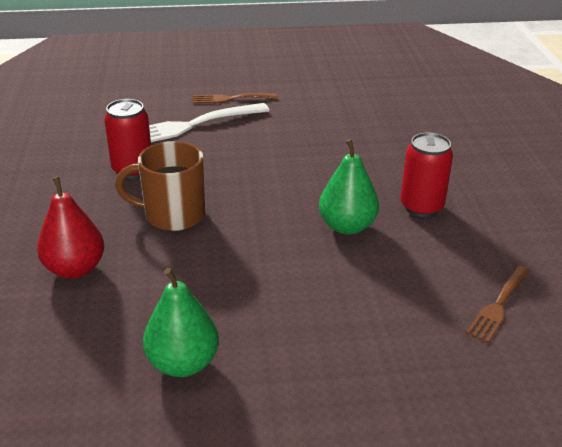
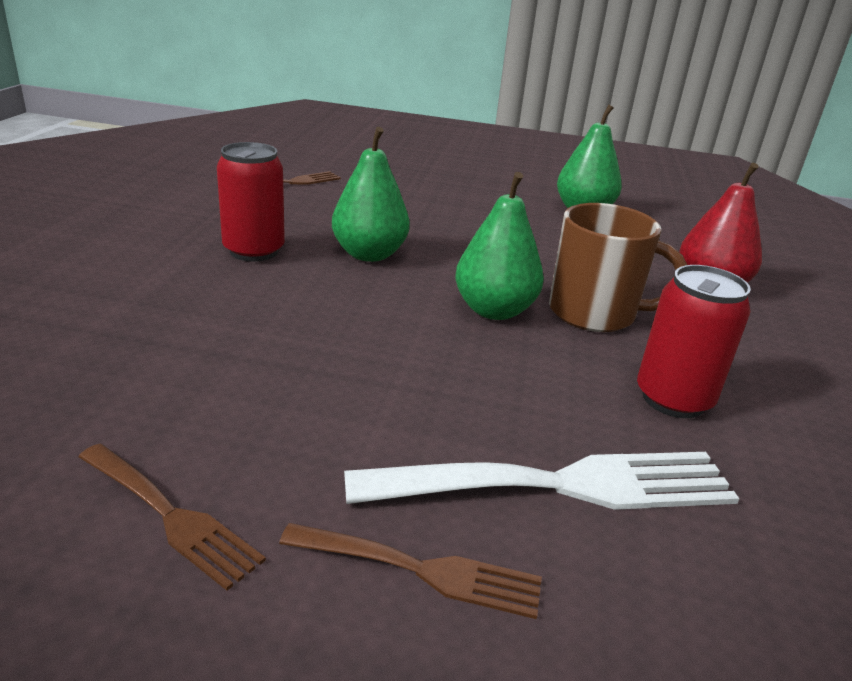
camera: 165 degrees left, 5 degrees down
(239, 200) = (494, 310): none -> green pear
(315, 95) = (171, 516): none -> brown fork

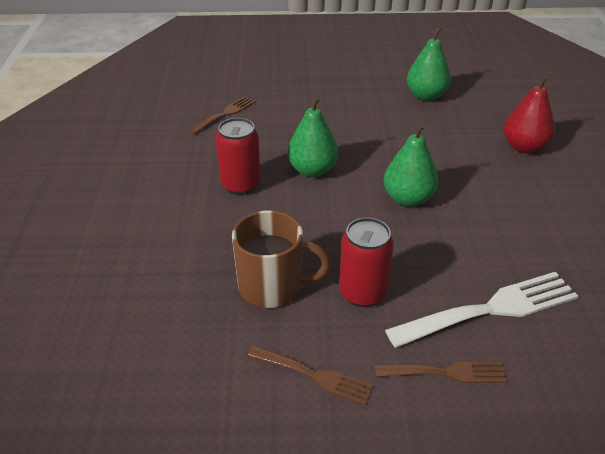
camera: 10 degrees left, 10 degrees up
(595, 313) = (465, 186): brown mug -> brown mug (273, 287)
(673, 399) = (528, 240): red can -> red can (362, 293)

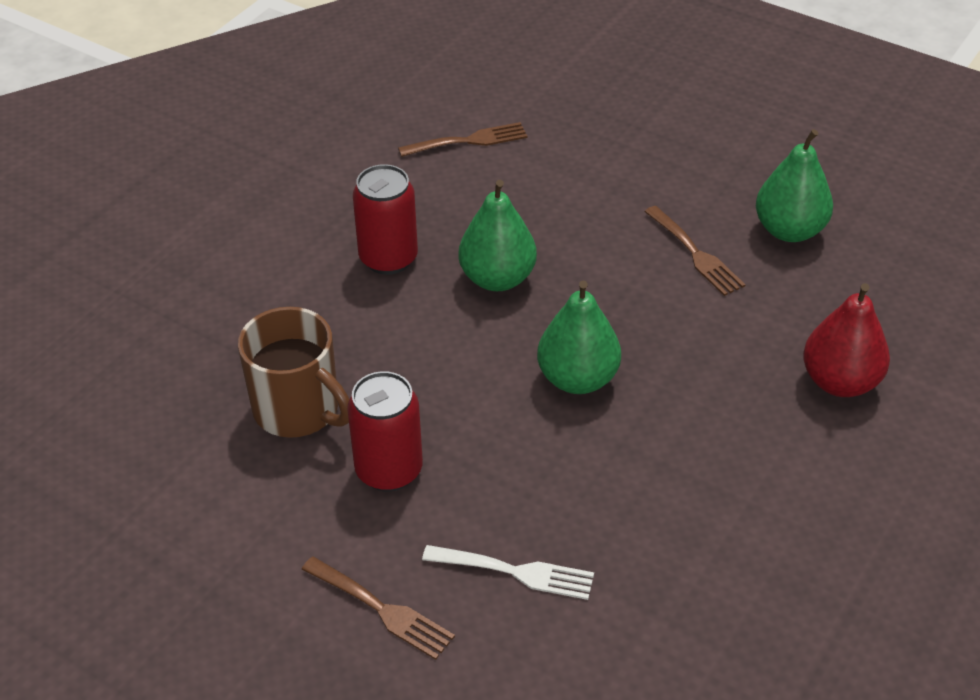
camera: 35 degrees right, 5 degrees up
(314, 375) = (244, 532): brown fork -> brown fork (696, 254)
(490, 309) = (516, 572): white fork -> white fork, size x0.58

